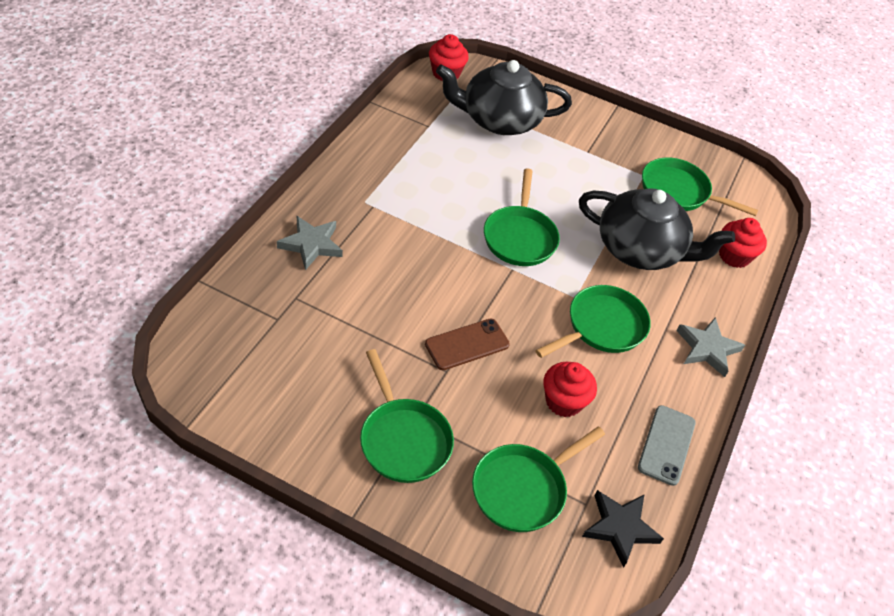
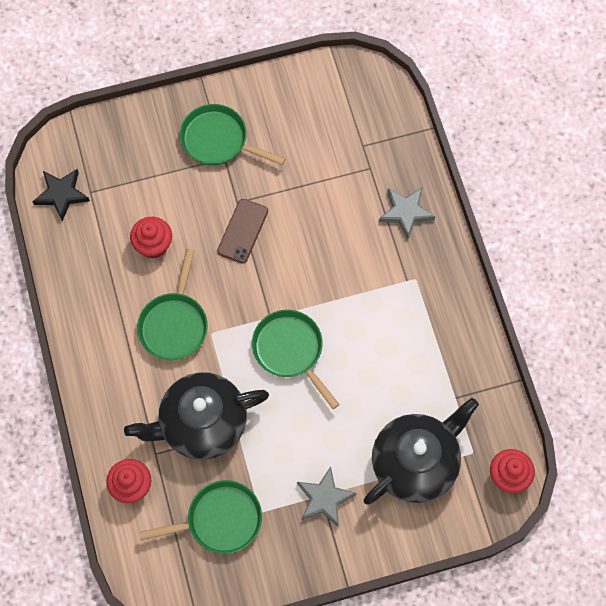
camera: 145 degrees right, 20 degrees up
(523, 489) = (130, 170): green pan -> none
(666, 445) = (71, 271): grey phone -> none
(707, 349) = (94, 372): grey star -> grey star (324, 498)

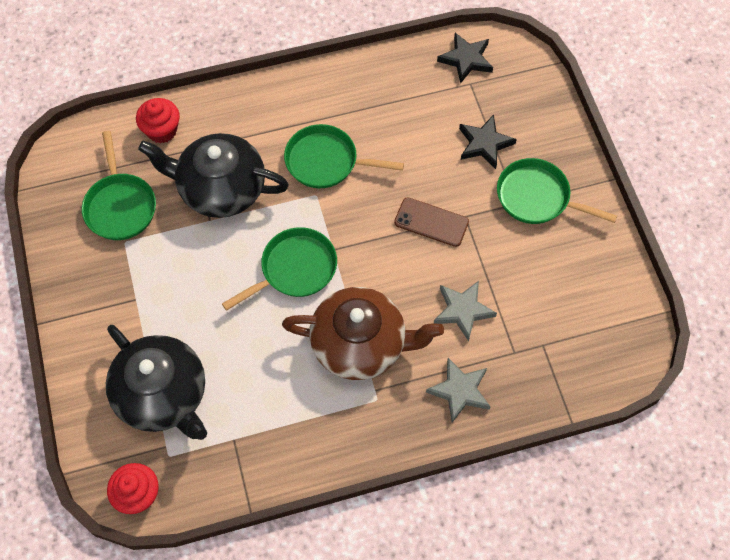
camera: 90 degrees right, 5 degrees down
(153, 245) = (413, 140): red cupcake -> none
(159, 182) = (484, 144): none -> black star
(201, 423) = (220, 188): black teapot -> black teapot turned 60 degrees counterclockwise
(218, 140) = (537, 197): green pan -> green pan turned 90 degrees counterclockwise
(324, 498) = (132, 302): grey star -> grey star (463, 310)
(364, 292) = (360, 344): none -> brown teapot

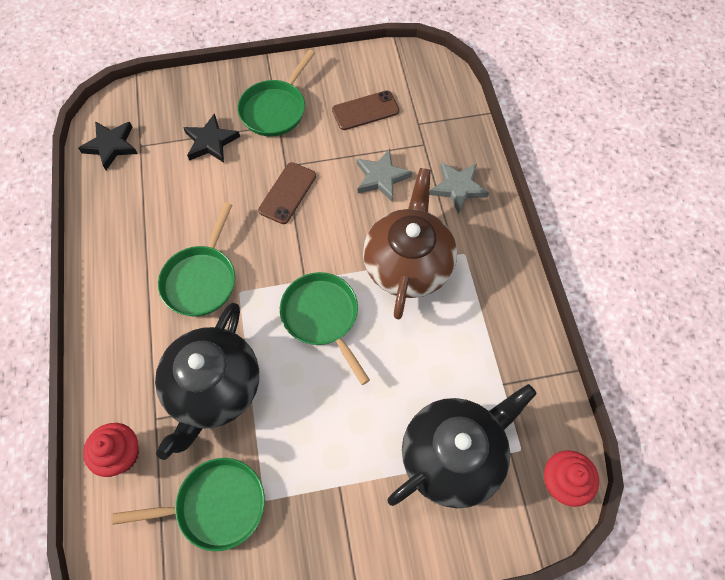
camera: 85 degrees left, 0 degrees up
(551, 287) = (365, 110): none -> brown phone

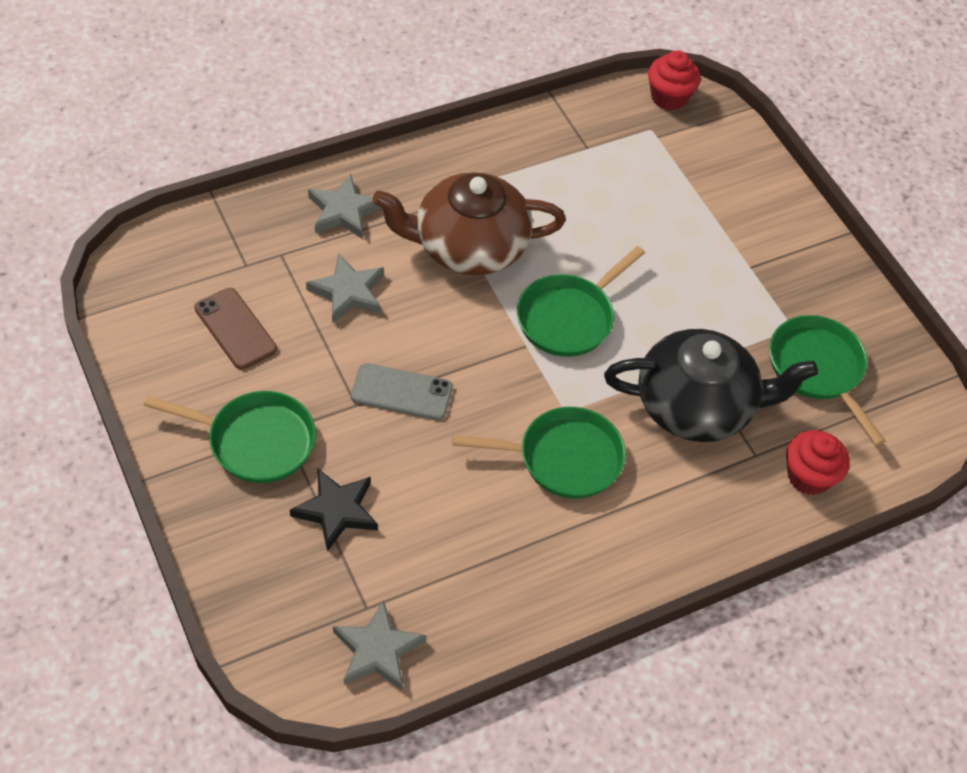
camera: 110 degrees left, 10 degrees down
(111, 146) = (377, 650): black star -> grey star
(287, 193) = (402, 392): brown phone -> grey phone
(454, 455) = (679, 179): black teapot -> none

